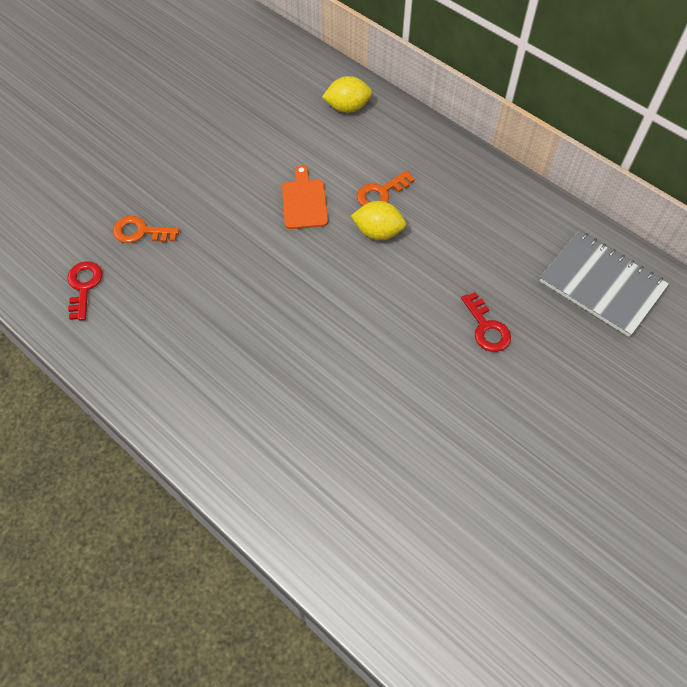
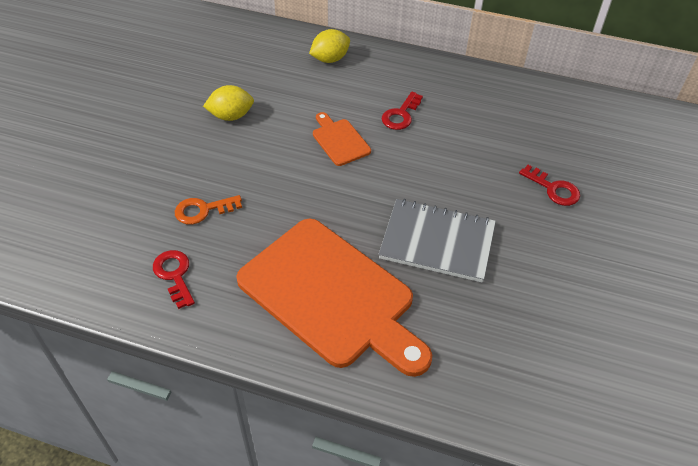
camera: 25 degrees left, 10 degrees down
(204, 357) = (331, 296): none -> orange cutting board
(378, 232) = (418, 145): yellow lemon -> yellow lemon (231, 116)
(381, 193) = (401, 115): orange key -> red key
(601, 285) = (616, 129): grey notebook -> grey notebook (437, 242)

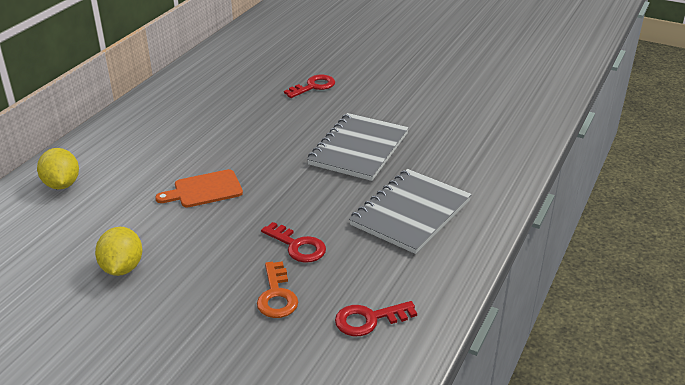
camera: 80 degrees left, 15 degrees down
(331, 296) = (411, 213): orange cutting board -> grey notebook
(401, 115) = (184, 148): red key -> red key (297, 246)

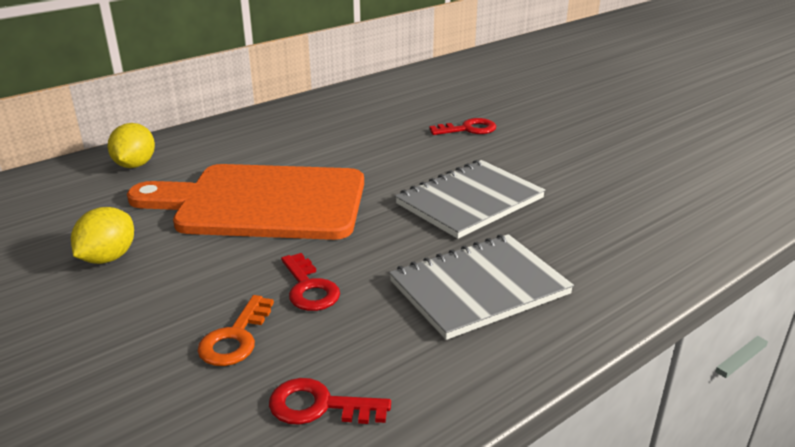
camera: 25 degrees right, 5 degrees down
(204, 190) = (263, 202): orange cutting board -> orange cutting board, size x2.32

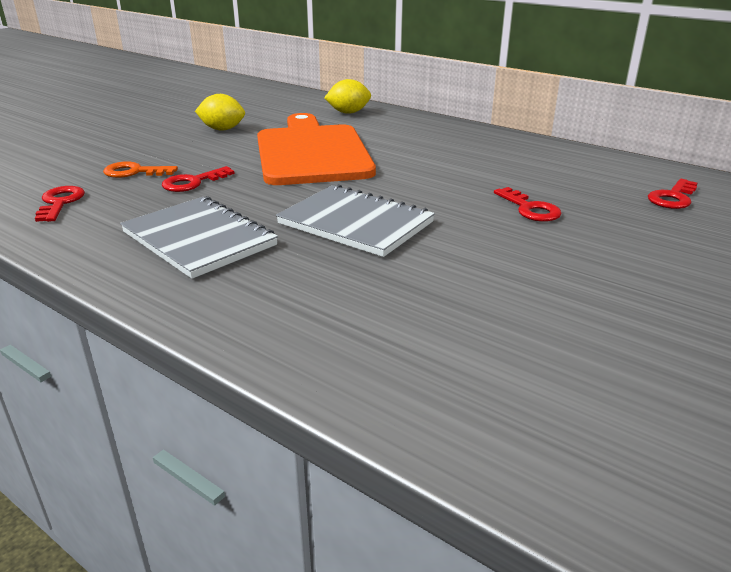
camera: 75 degrees right, 0 degrees up
(468, 83) = (673, 198): none -> red key

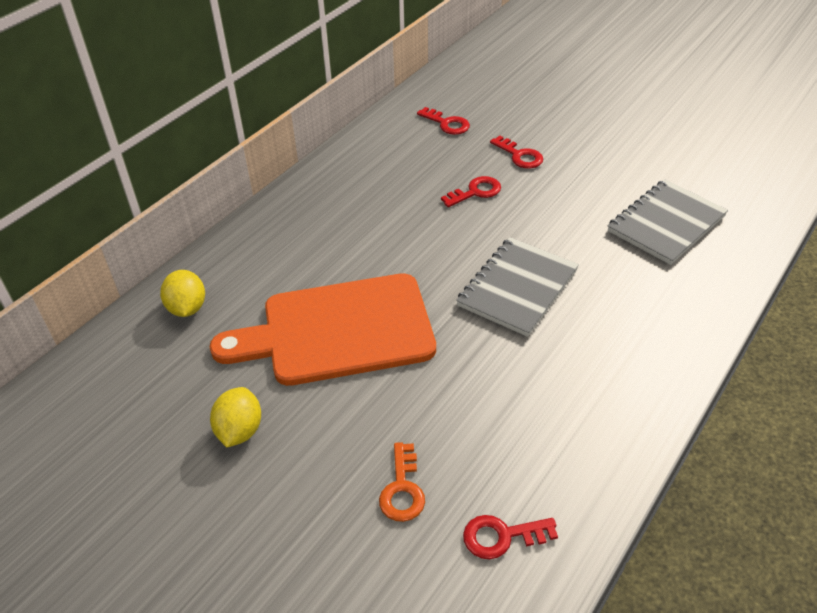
camera: 90 degrees left, 15 degrees up
(193, 182) = (433, 421): red key -> red key (519, 156)
(199, 239) = (567, 387): grey notebook -> grey notebook (666, 224)

